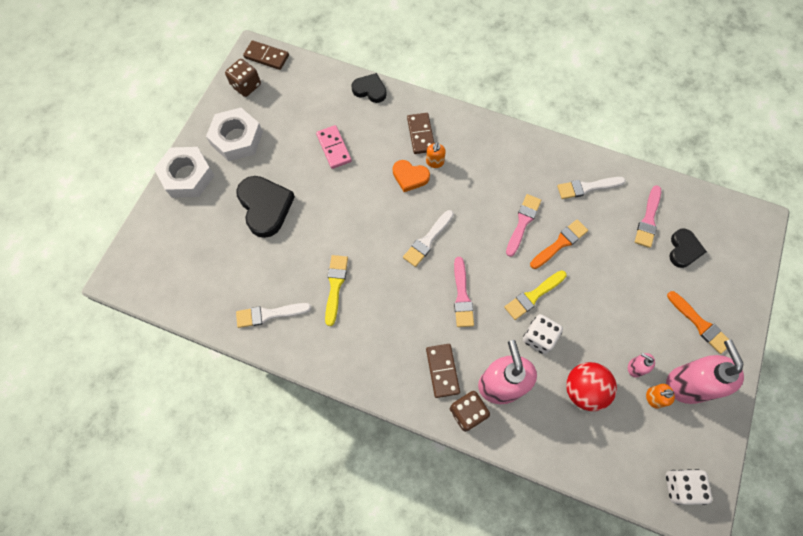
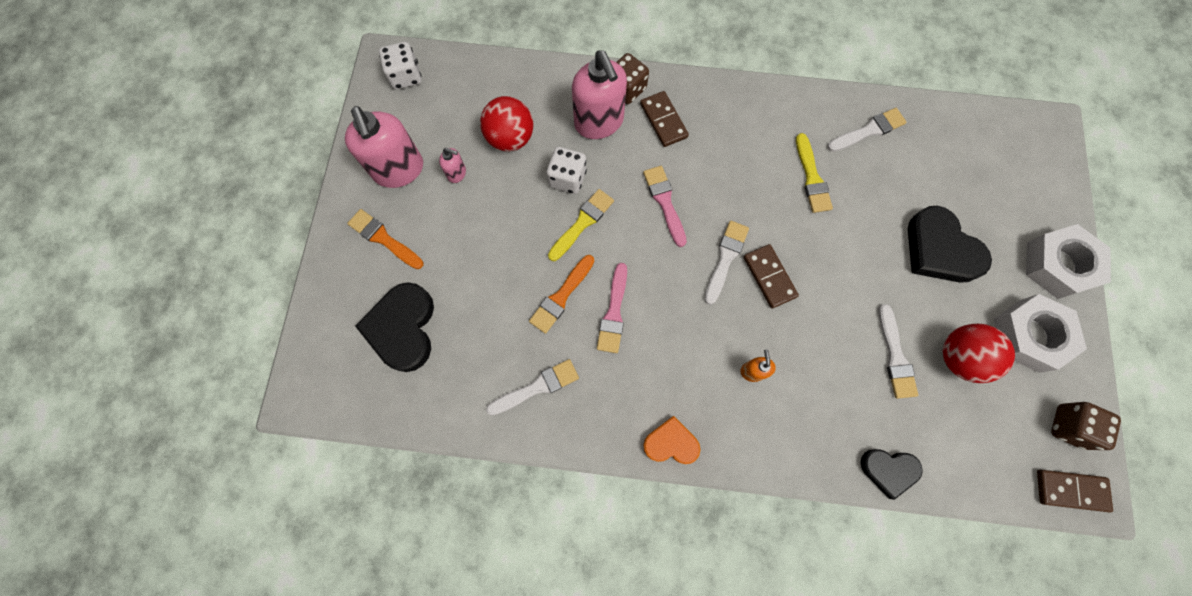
camera: 165 degrees right, 5 degrees up
(292, 137) = (958, 357): none -> red ball
(334, 148) = (895, 356): pink domino -> white brush
(410, 177) = (777, 340): orange heart -> orange heart (671, 443)
(420, 134) = (786, 411): brown domino -> brown domino (769, 277)
(648, 219) = (450, 360): pink brush -> none
(653, 398) = (435, 148): orange soap dispenser -> none
(683, 250) = (403, 328): black heart -> black heart, size x1.66

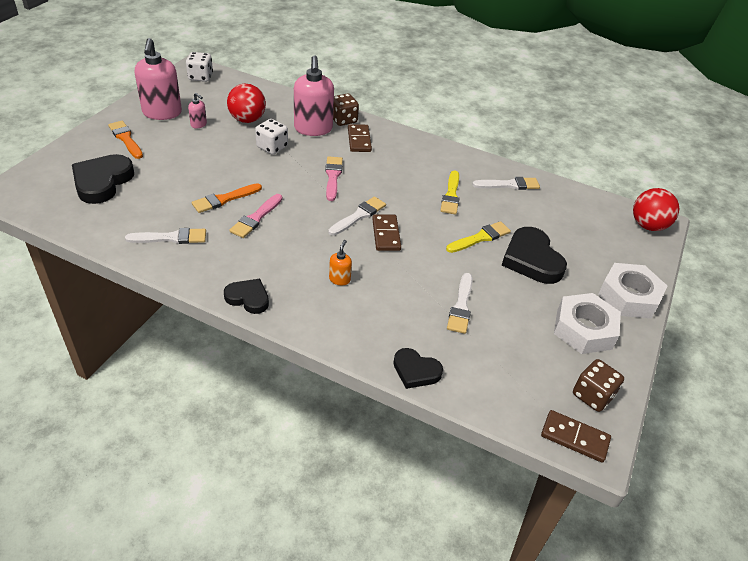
camera: 15 degrees right, 30 degrees down
(582, 223) = (266, 169): yellow brush -> yellow brush (480, 238)
(671, 443) = (248, 298): orange heart -> black heart
(958, 357) = (515, 323): red ball -> red ball (648, 226)

